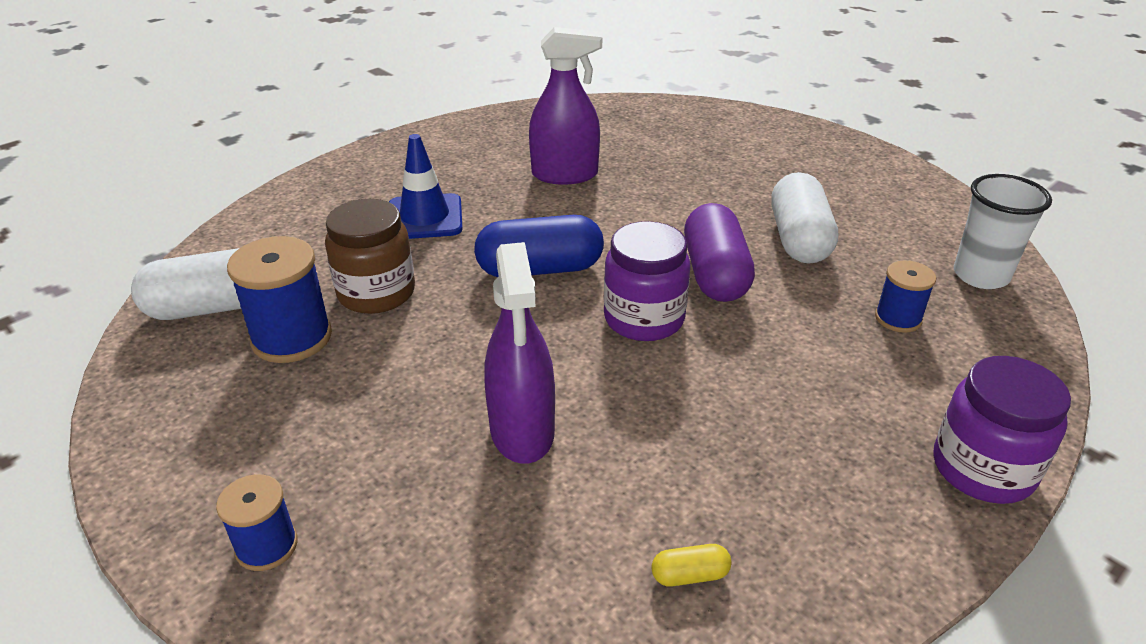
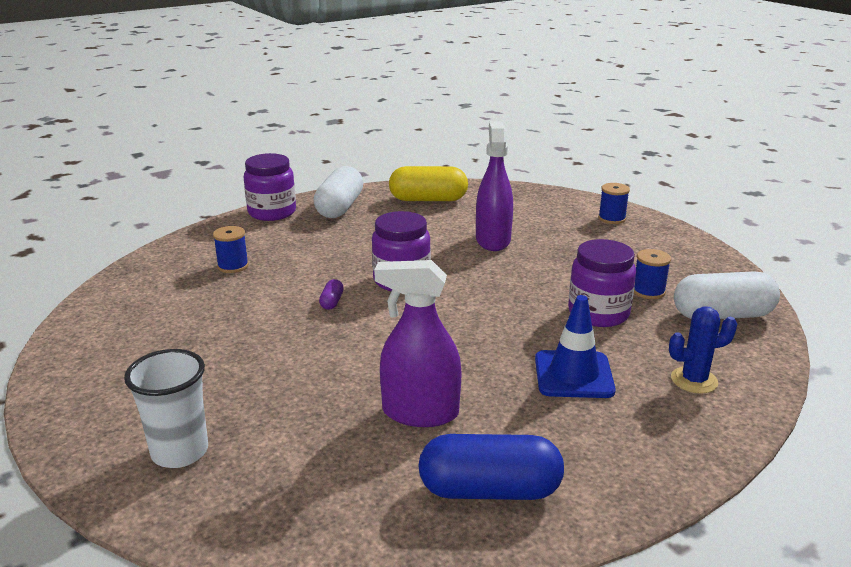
camera: 170 degrees left, 10 degrees down
(292, 338) = (648, 291): blue spool -> blue spool, size x0.59
(305, 224) = (694, 380): none -> blue cactus
(376, 293) = (598, 313): brown jar -> purple jar
(540, 269) = (468, 318): blue capsule -> blue capsule (489, 490)
(689, 575) = (428, 200): yellow capsule -> yellow capsule, size x2.37
(714, 274) = (332, 302): purple capsule -> purple capsule, size x0.42
(799, 239) = (240, 320): white capsule -> white capsule (339, 207)
(980, 275) = (139, 283): white cup -> white cup (180, 452)

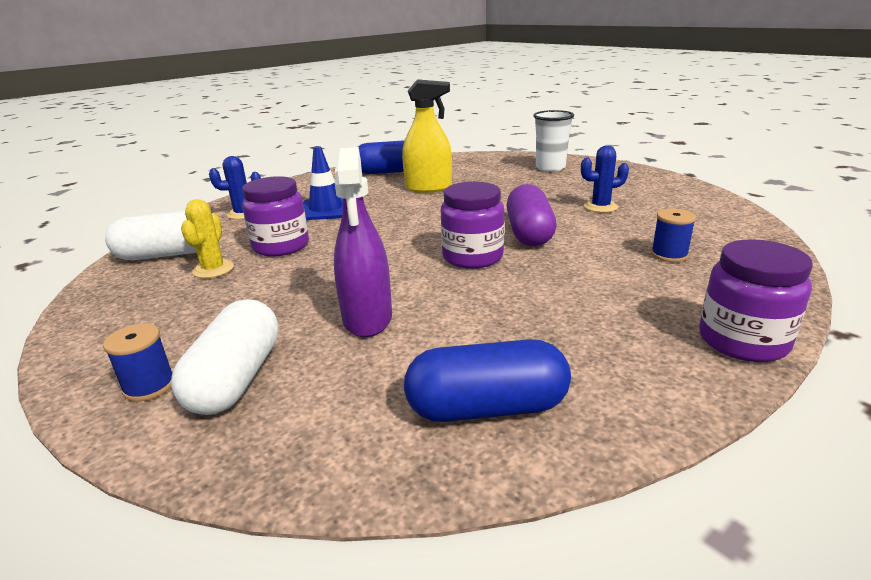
camera: 175 degrees right, 0 degrees up
(217, 334) = (600, 207): none -> blue cactus
(332, 302) = (529, 233): purple capsule -> purple capsule, size x2.37
(339, 207) = (641, 365): white capsule -> white capsule (237, 378)
(420, 413) = (428, 188): purple spray bottle -> yellow spray bottle
(428, 200) = (487, 408): yellow capsule -> blue capsule
(648, 291) = (213, 269): blue spool -> yellow cactus

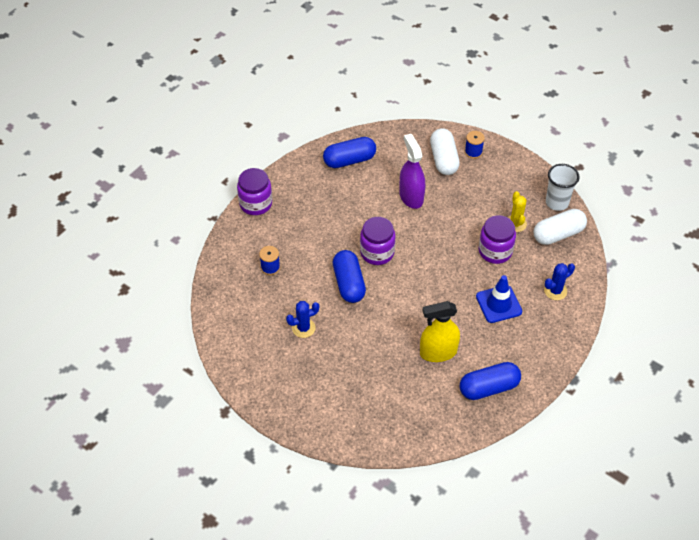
camera: 165 degrees right, 25 degrees up
(529, 233) = (349, 283): purple capsule -> blue capsule
(550, 168) = (343, 410): white cup -> white cup (557, 202)

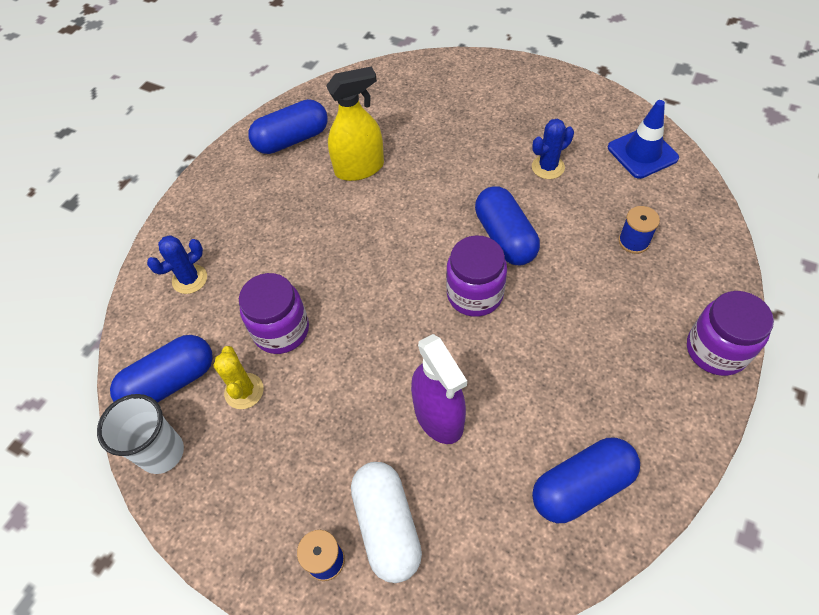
camera: 175 degrees right, 5 degrees up
(498, 304) = (277, 245): blue traffic cone -> blue traffic cone (642, 153)
(558, 234) = (170, 382): white capsule -> blue capsule

